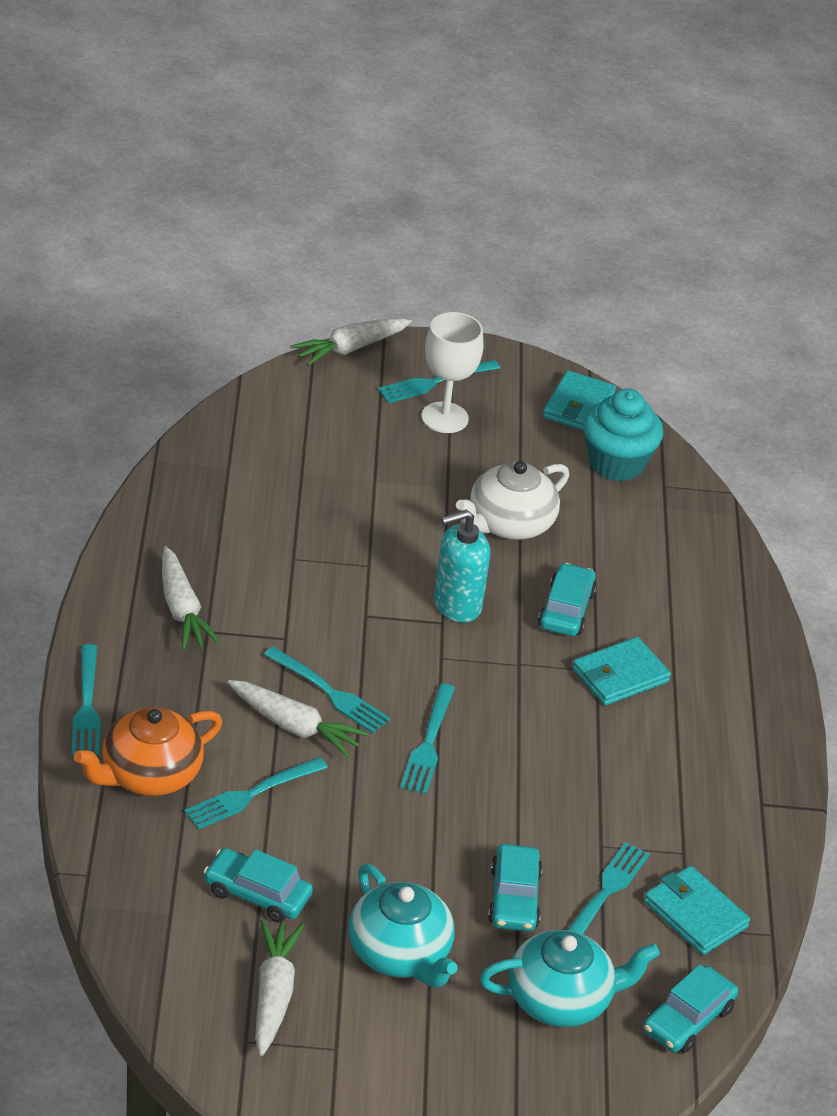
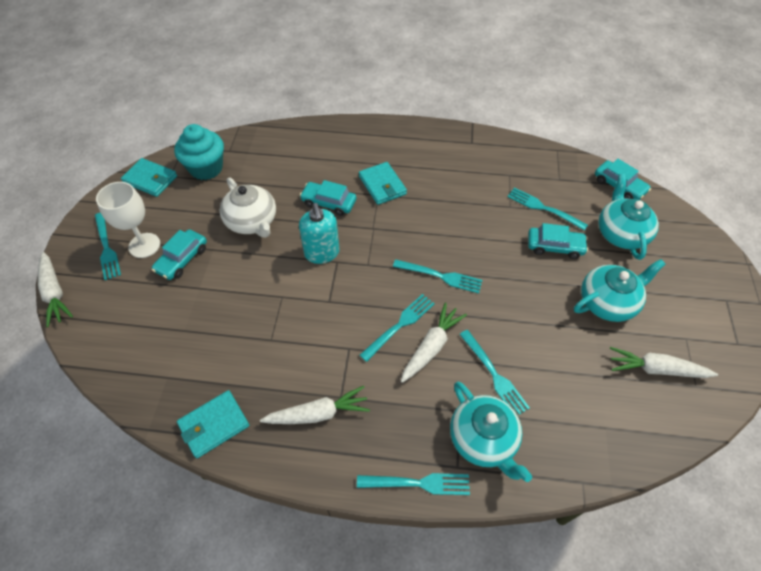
camera: 80 degrees left, 15 degrees up
(149, 775) = (483, 439): orange teapot -> turquoise teapot
(257, 894) = (578, 375): turquoise car -> turquoise car (182, 259)
(695, 914) = (550, 175): turquoise wallet -> turquoise wallet (214, 425)

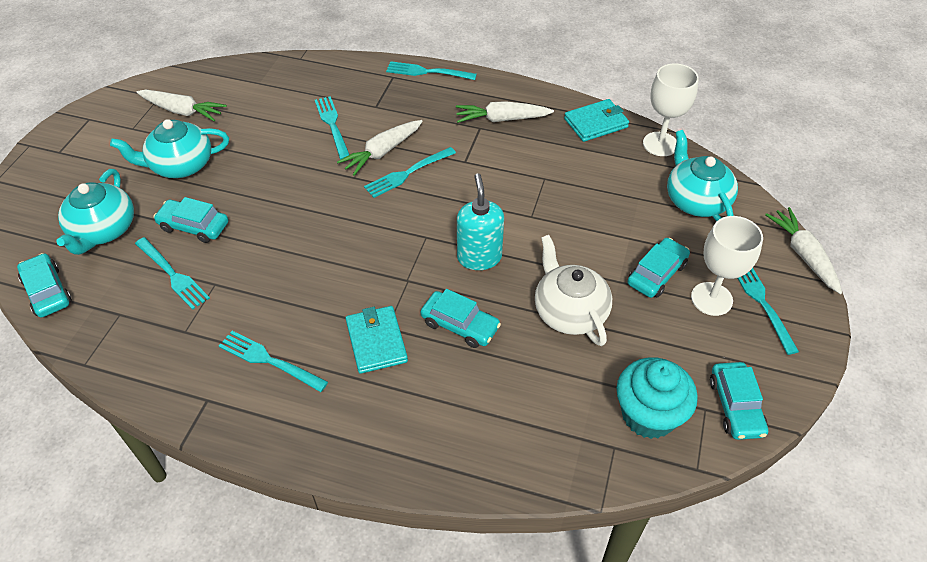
camera: 170 degrees left, 5 degrees down
(148, 404) = (660, 144): none -> white goblet
(150, 179) = (735, 406): turquoise wallet -> turquoise car
(440, 276) = (345, 213): turquoise fork -> turquoise fork (269, 361)
(483, 439) = (364, 88): turquoise teapot -> turquoise teapot (696, 200)

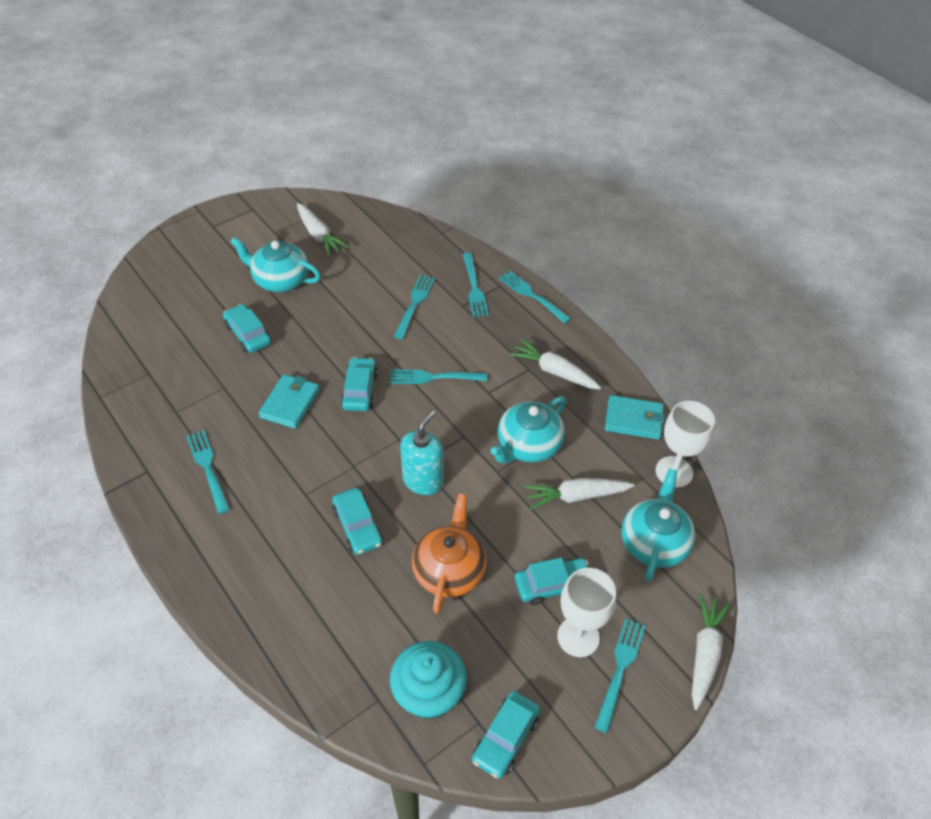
camera: 35 degrees right, 0 degrees up
(47, 291) = (122, 330): turquoise car -> turquoise car (360, 390)
(103, 230) = (190, 304): turquoise teapot -> turquoise teapot (528, 445)
(172, 275) = (204, 364): turquoise fork -> turquoise fork (474, 287)
(376, 341) = (288, 500): turquoise wallet -> turquoise wallet (290, 403)
(382, 152) = (431, 348): white carrot -> white carrot (576, 496)
(569, 312) = (449, 570): white teapot -> orange teapot

